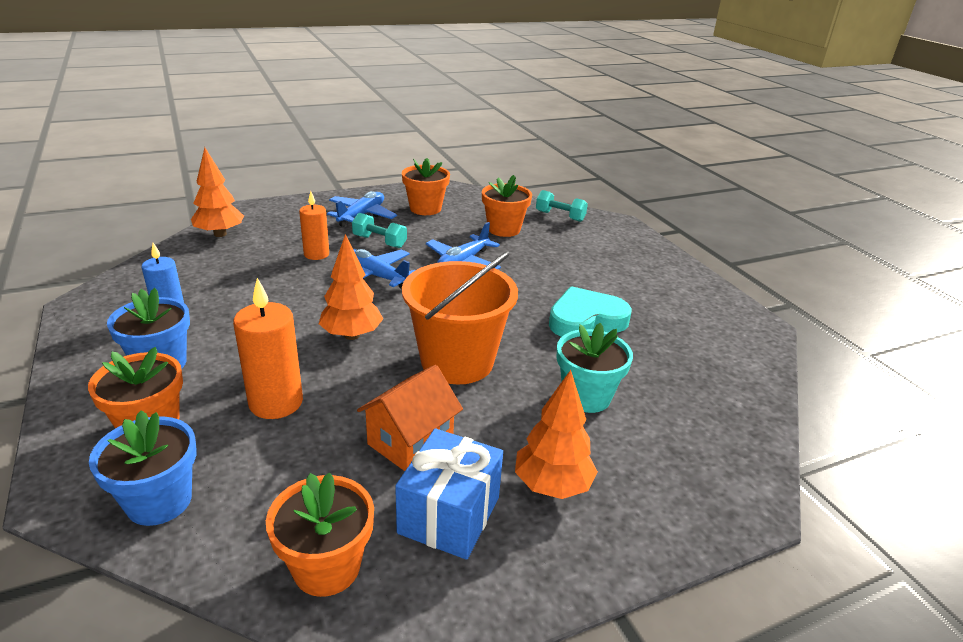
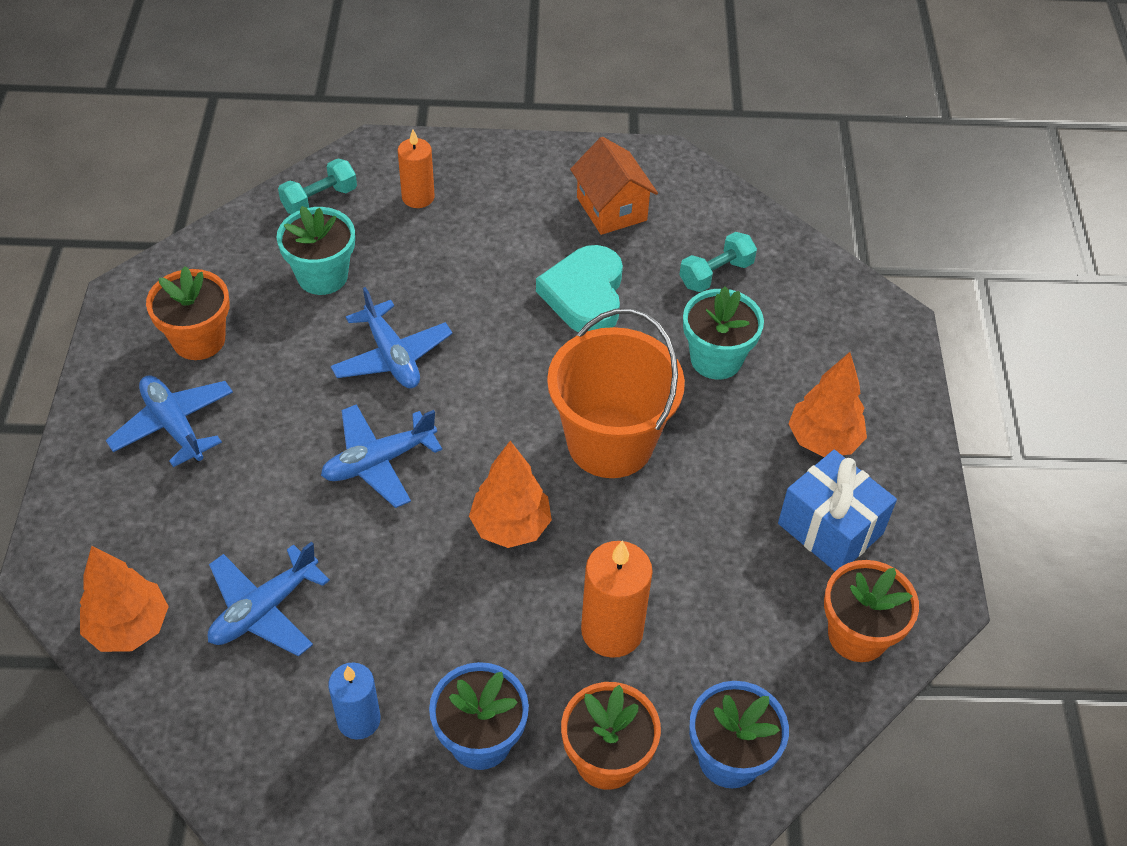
camera: 65 degrees left, 20 degrees up
(245, 266) = (264, 609): none -> blue plane
(316, 254) = (274, 514): orange candle -> orange candle (418, 197)
(379, 241) = (277, 429): turquoise dumbbell -> turquoise dumbbell (716, 274)
(410, 442) = (725, 527): orange house -> orange house (611, 209)
(504, 229) = (322, 276): orange flower pot -> turquoise flower pot

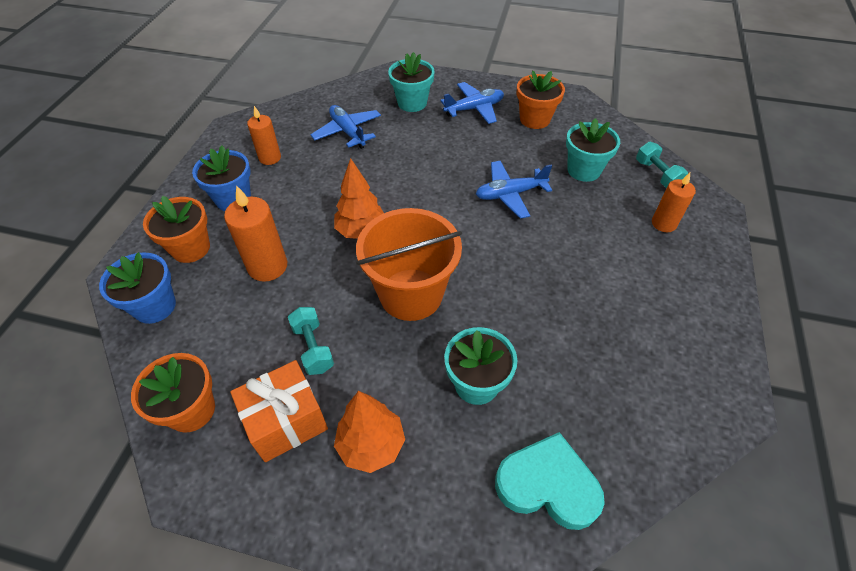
camera: 105 degrees right, 0 degrees up
(129, 627) = (357, 92): orange tree -> none
(161, 524) = (412, 103): none -> turquoise flower pot
(359, 720) = (270, 158): blue candle -> orange candle
(379, 462) = (428, 180): blue plane -> none
(585, 295) = (557, 307): turquoise heart -> turquoise heart (547, 485)
(611, 209) = (659, 345): orange house -> none
(716, 274) = (577, 410): turquoise dumbbell -> turquoise dumbbell (313, 348)
(830, 528) = (286, 421): blue gift -> orange gift

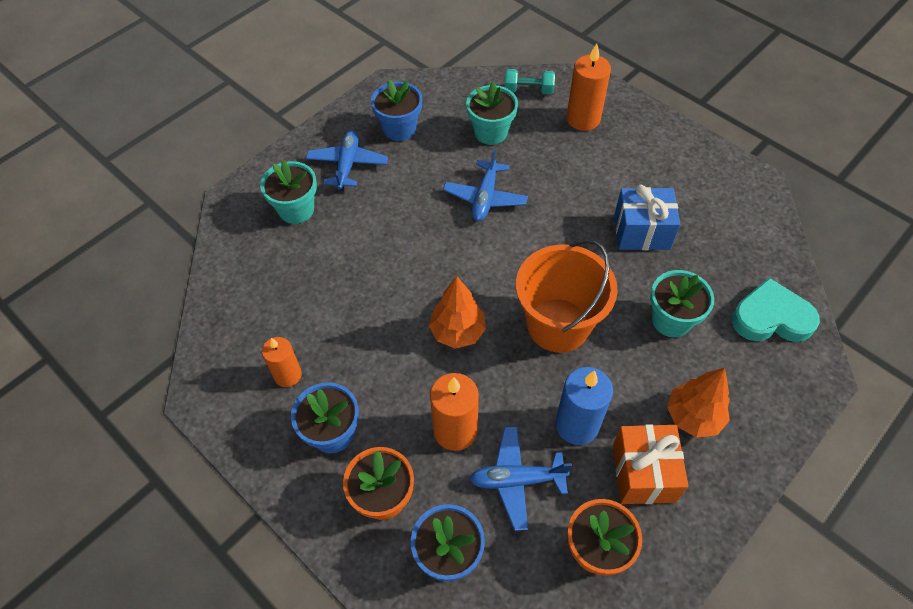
camera: 60 degrees left, 5 degrees up
(313, 348) = (577, 425): turquoise dumbbell -> blue candle
(348, 132) = (300, 285): blue plane -> blue plane (517, 480)
(534, 119) = (399, 129): orange flower pot -> blue flower pot
(547, 485) = (771, 317): turquoise heart -> turquoise heart turned 45 degrees clockwise
(567, 319) = (642, 231): none -> blue gift
(663, 223) = (583, 119): orange candle -> orange candle, size x1.51

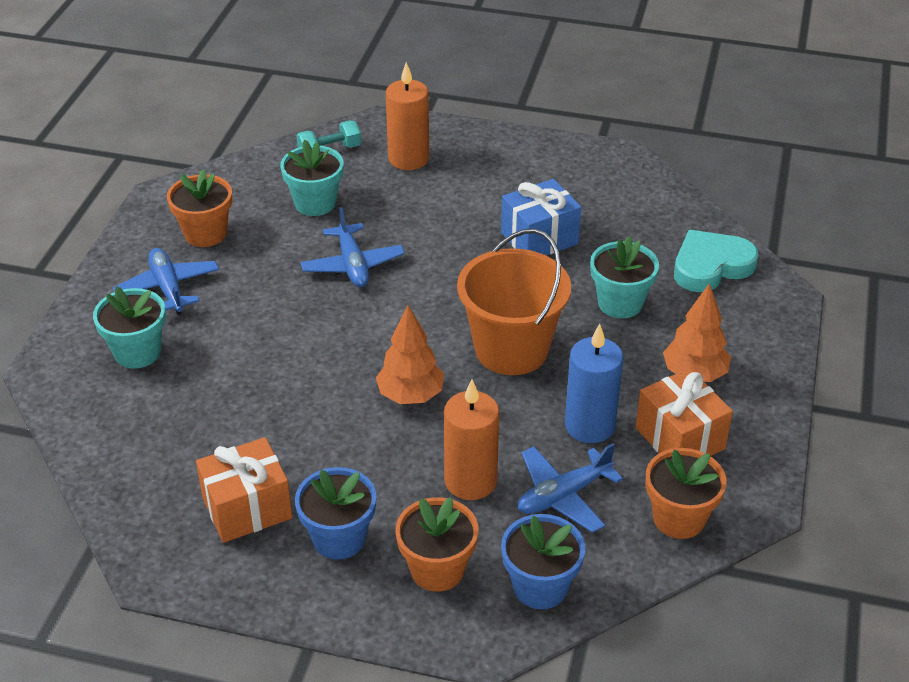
camera: 30 degrees left, 15 degrees down
(288, 375) = (247, 508): orange candle -> orange gift
(399, 129) = (205, 233): blue flower pot -> orange flower pot

